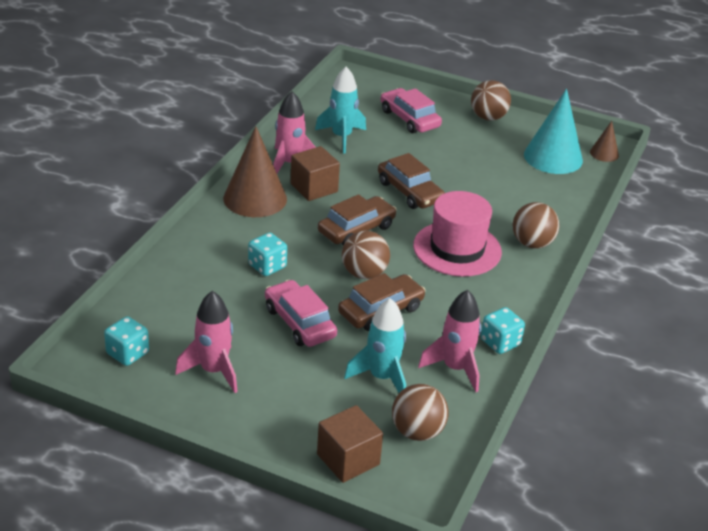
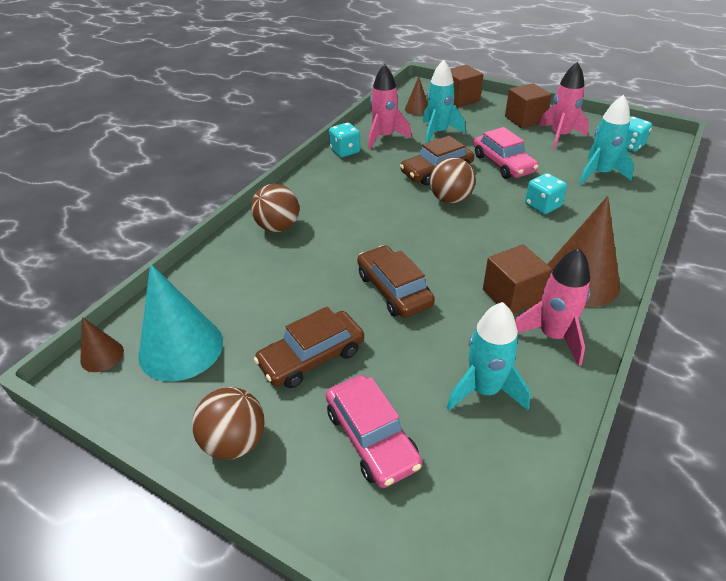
camera: 170 degrees left, 5 degrees up
(188, 308) = (599, 174): none -> turquoise rocket
(253, 407) = (525, 119): none -> brown cube
(356, 229) = (458, 242): brown car -> brown car (311, 357)
(417, 432) = (417, 109): brown ball -> brown cone
(457, 249) = (357, 222): pink hat -> none

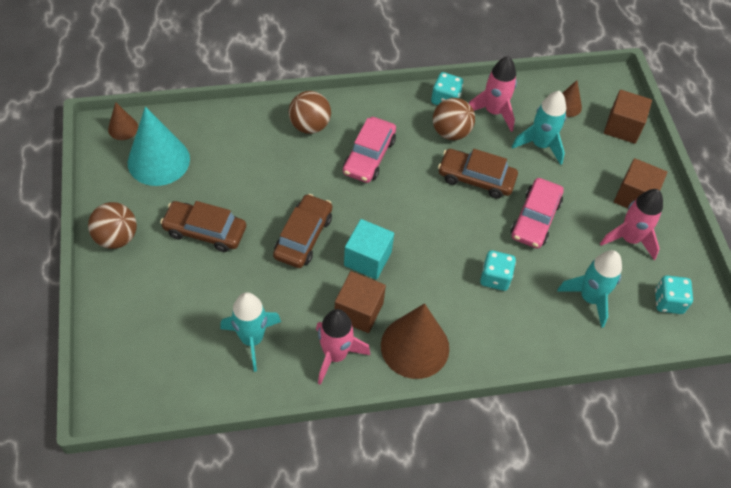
camera: 45 degrees right, 15 degrees up
(371, 438) = (169, 301): pink car -> pink car (369, 156)
(450, 199) = (444, 210): brown ball -> brown ball (451, 132)
(458, 262) = (367, 258): none -> turquoise cube

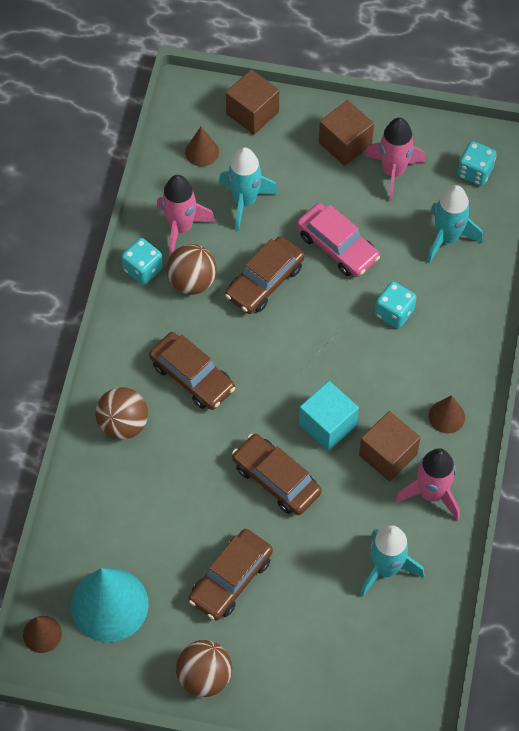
camera: 65 degrees left, 5 degrees up
(369, 156) = (192, 376): pink car -> brown car
(415, 346) = (446, 416): brown cone -> brown cone, size x0.50

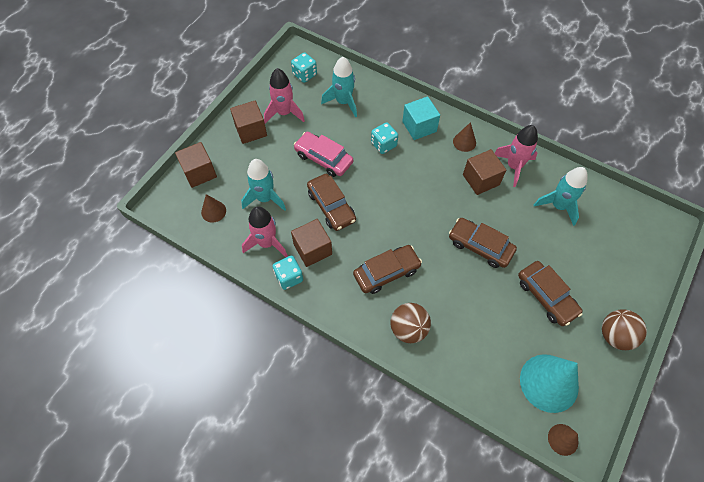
camera: 70 degrees left, 0 degrees up
(192, 281) = (312, 249): brown ball -> brown cube
(276, 479) = (480, 246): brown car -> brown car turned 60 degrees clockwise
(327, 424) = (449, 205): turquoise cube -> turquoise cube (419, 126)
(337, 246) = (323, 158): pink car -> pink car turned 120 degrees counterclockwise

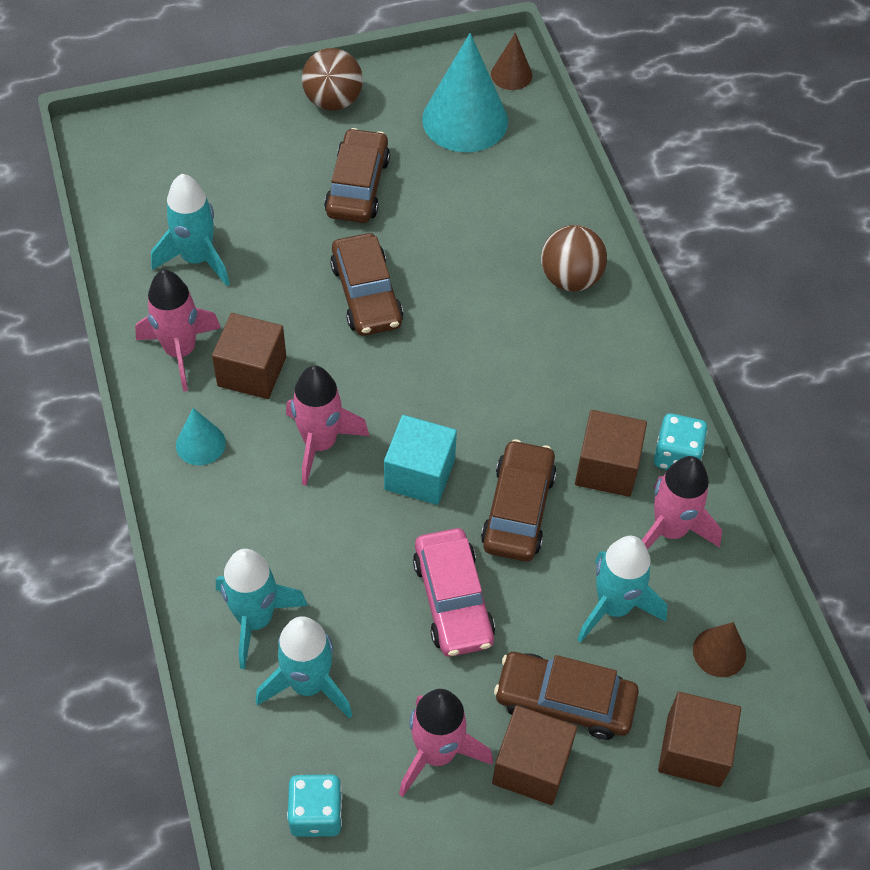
camera: 140 degrees left, 5 degrees down
(380, 106) = (255, 619): none -> turquoise rocket
(383, 144) = (329, 543): turquoise dice -> none
(386, 272) = (530, 359): brown car -> brown car (564, 701)
(419, 126) = (236, 527): turquoise cube -> turquoise cube (419, 474)
(426, 174) = (320, 443): none -> pink rocket
(464, 142) = (200, 444): brown cone -> turquoise cone

